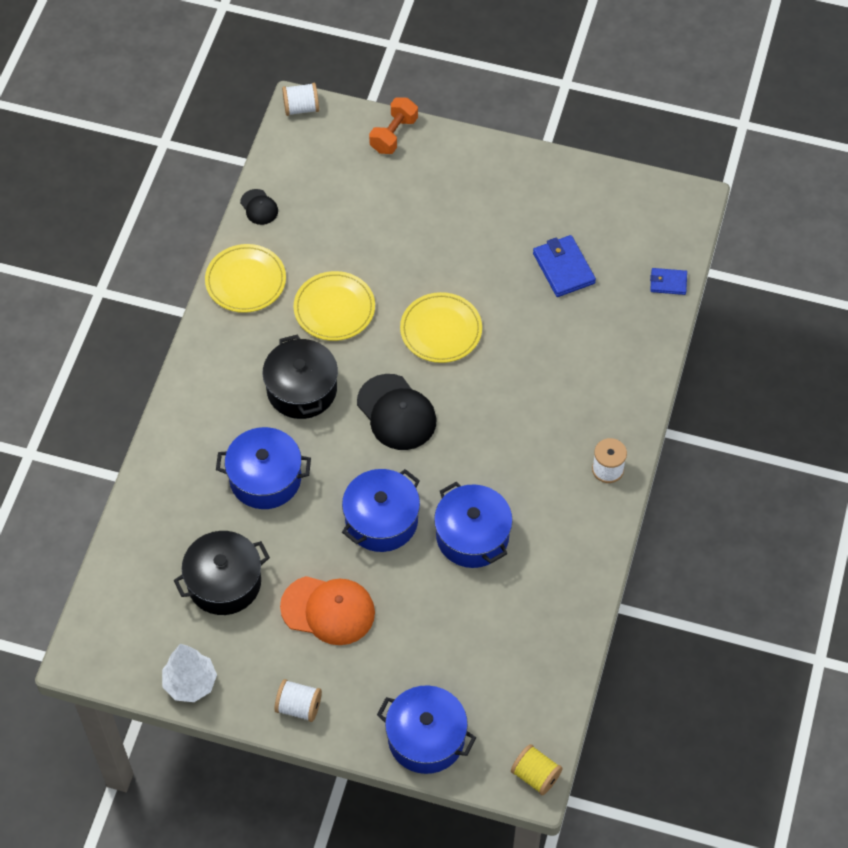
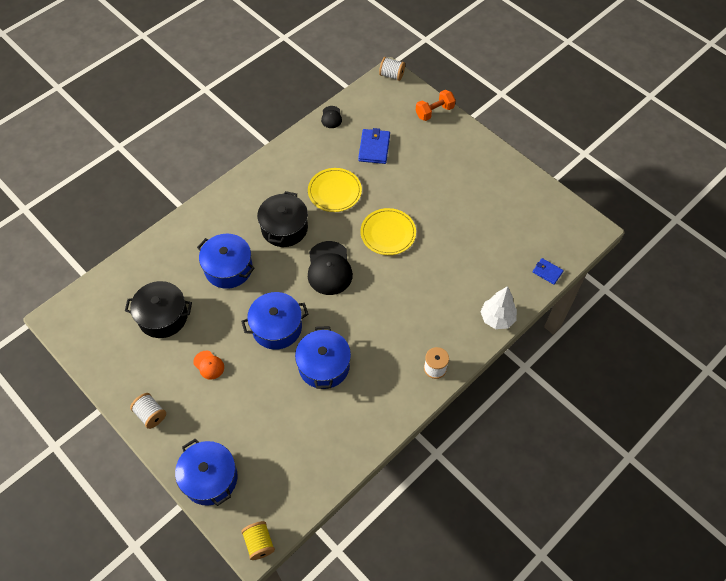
camera: 30 degrees right, 0 degrees up
(190, 683) = (102, 366): white tree -> white tree (497, 318)
(245, 281) = (296, 153): yellow plate -> none
(328, 610) = (209, 365): orange cap -> orange cap, size x0.52
(563, 268) = (486, 232): blue wallet -> blue wallet (374, 148)

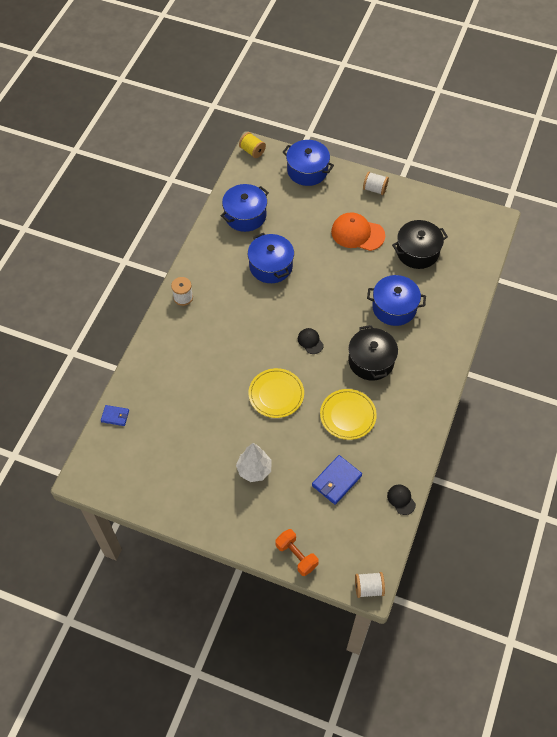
camera: 155 degrees right, 0 degrees up
(209, 365) = (357, 233): orange cap -> orange cap, size x1.94
(277, 327) = (324, 278): blue pot -> blue pot (245, 215)
(329, 268) = (310, 341): black cap -> black cap, size x0.52
(374, 148) = (336, 480): blue wallet -> blue wallet turned 60 degrees clockwise
(434, 112) = (296, 556): orange dumbbell -> orange dumbbell turned 75 degrees counterclockwise
(497, 318) = (147, 356): white tree -> white tree (254, 470)

